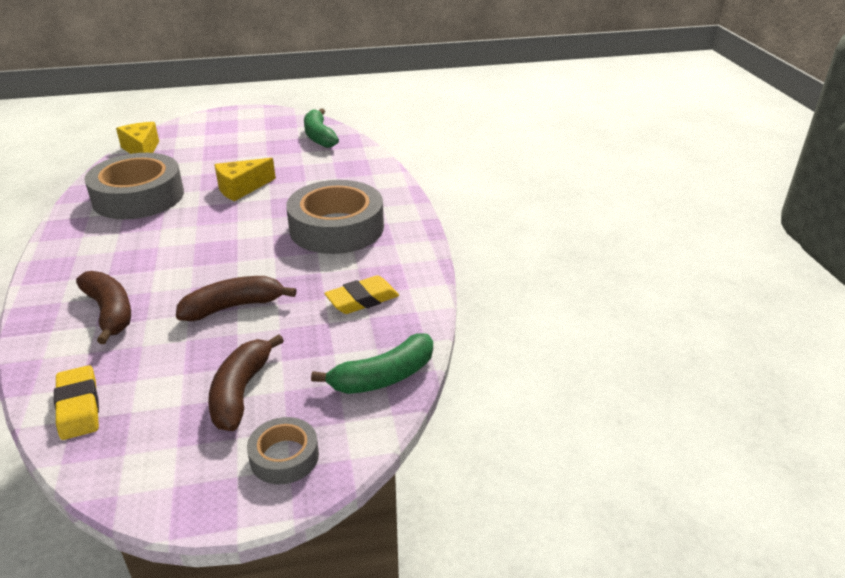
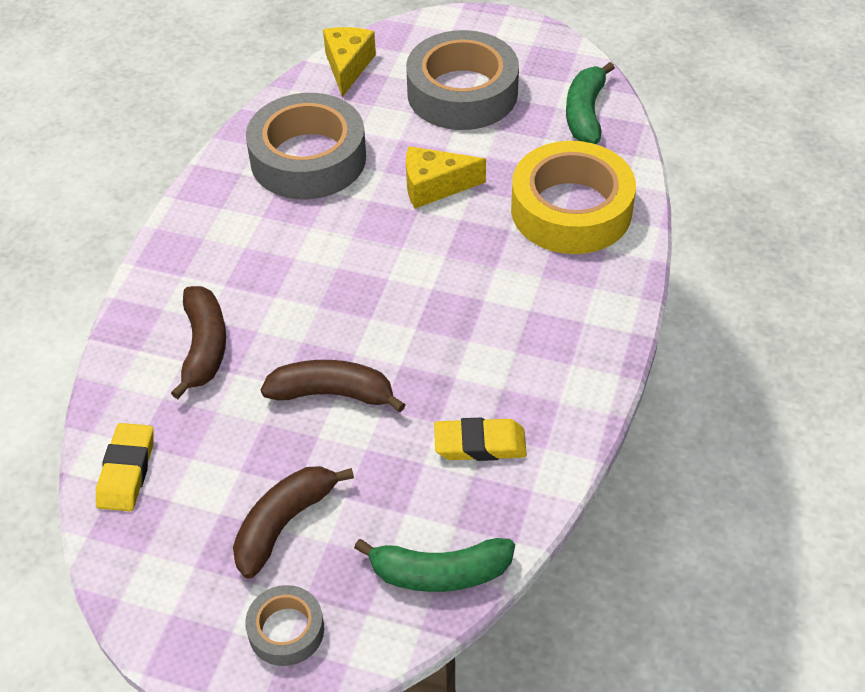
camera: 30 degrees right, 15 degrees up
(336, 228) = (514, 307): grey tape -> grey tape (462, 93)
(341, 177) = (571, 210): none -> yellow tape

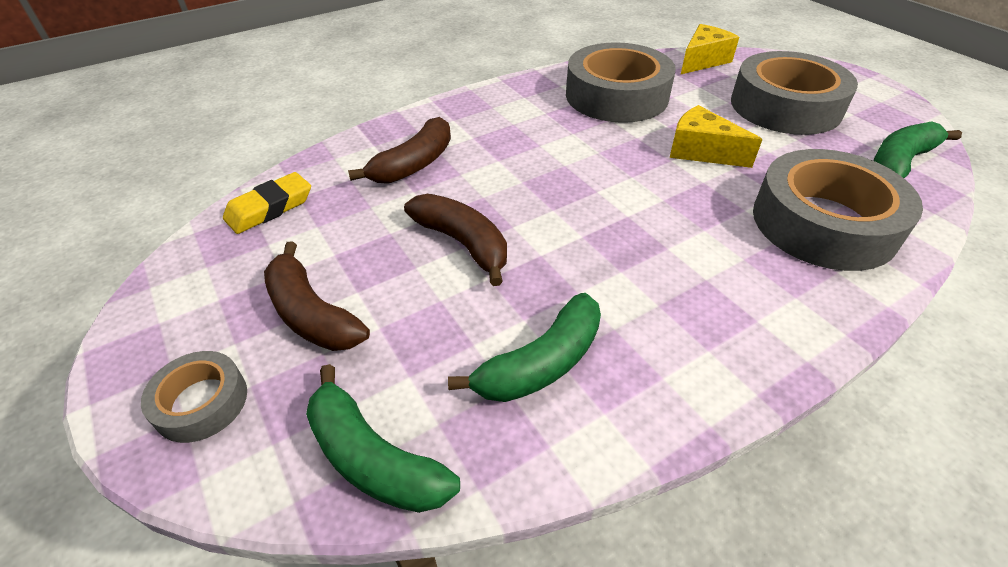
camera: 40 degrees right, 5 degrees down
(284, 524) = (312, 314): brown banana -> brown banana turned 120 degrees counterclockwise
(480, 444) = (541, 363): yellow eraser -> green banana
(571, 210) = (823, 223): yellow tape -> grey tape

